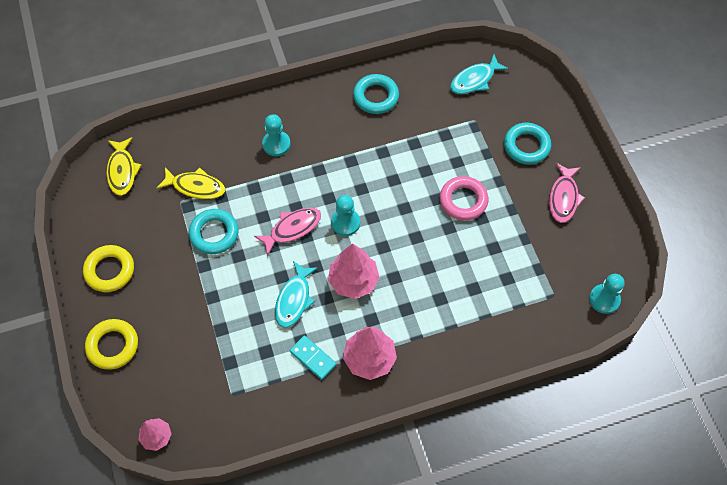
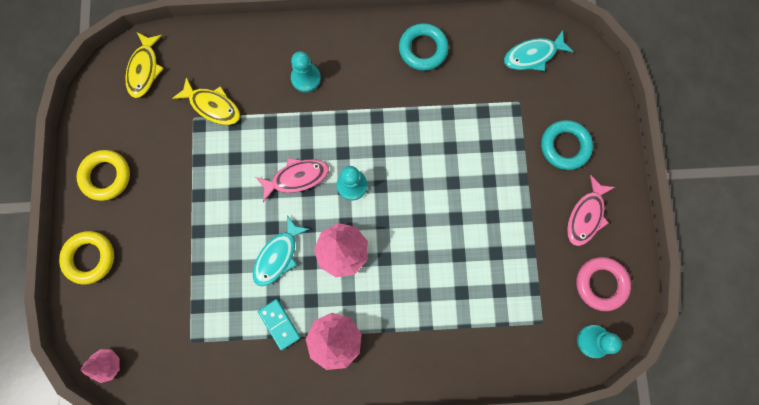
camera: 15 degrees right, 15 degrees up
(214, 234) = (217, 163): turquoise ring -> none
(463, 200) = (479, 192): pink ring -> pink ring (601, 284)

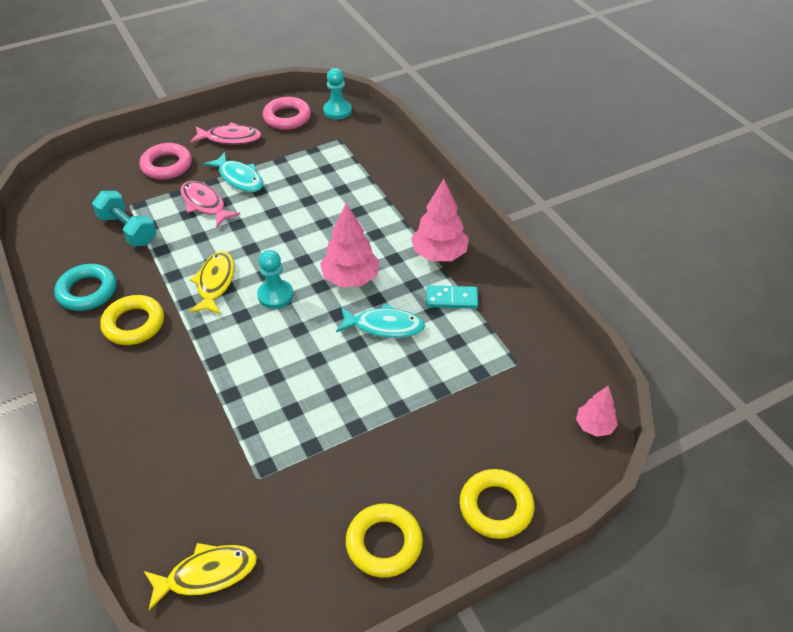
camera: 115 degrees left, 30 degrees down
(212, 106) = (232, 464): yellow fish -> yellow fish (215, 283)
(279, 324) = (451, 299): turquoise domino -> turquoise domino turned 60 degrees clockwise
(296, 178) = (289, 343): pink fish -> pink fish (205, 204)
(306, 78) = (159, 382): turquoise pawn -> none
(371, 74) = (134, 324): none -> yellow ring
(485, 93) = (128, 230): none -> turquoise dumbbell
(533, 55) = (71, 209): turquoise fish -> turquoise fish (239, 178)
(565, 146) = (167, 165): turquoise ring -> pink ring

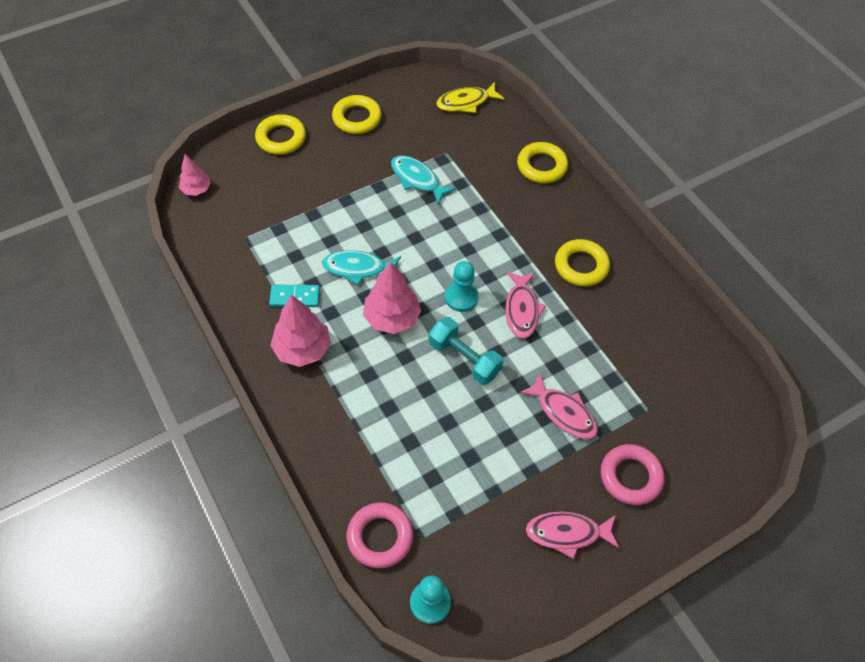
camera: 175 degrees right, 10 degrees up
(87, 291) = (638, 298): turquoise ring -> none
(128, 230) = (633, 373): turquoise dumbbell -> turquoise dumbbell (464, 358)
(129, 453) = (541, 166): none -> yellow ring
(215, 283) = (521, 309): yellow fish -> pink fish
(239, 178) = (536, 457): turquoise fish -> turquoise fish (417, 179)
(287, 117) = (500, 583): pink ring -> pink ring (380, 537)

